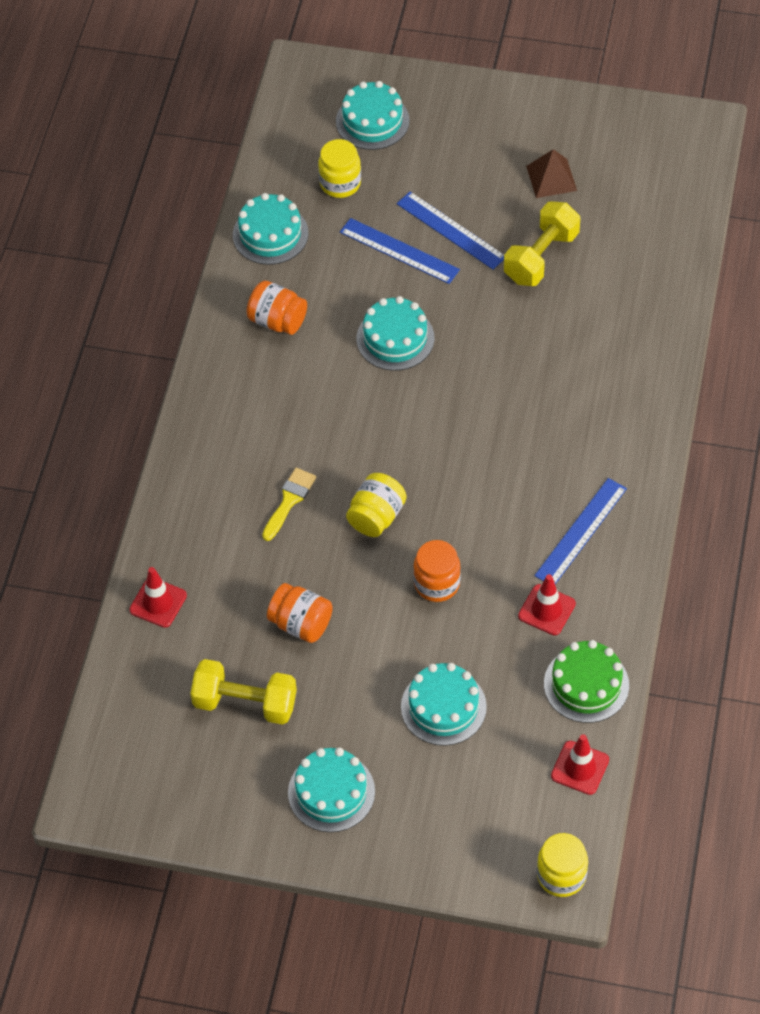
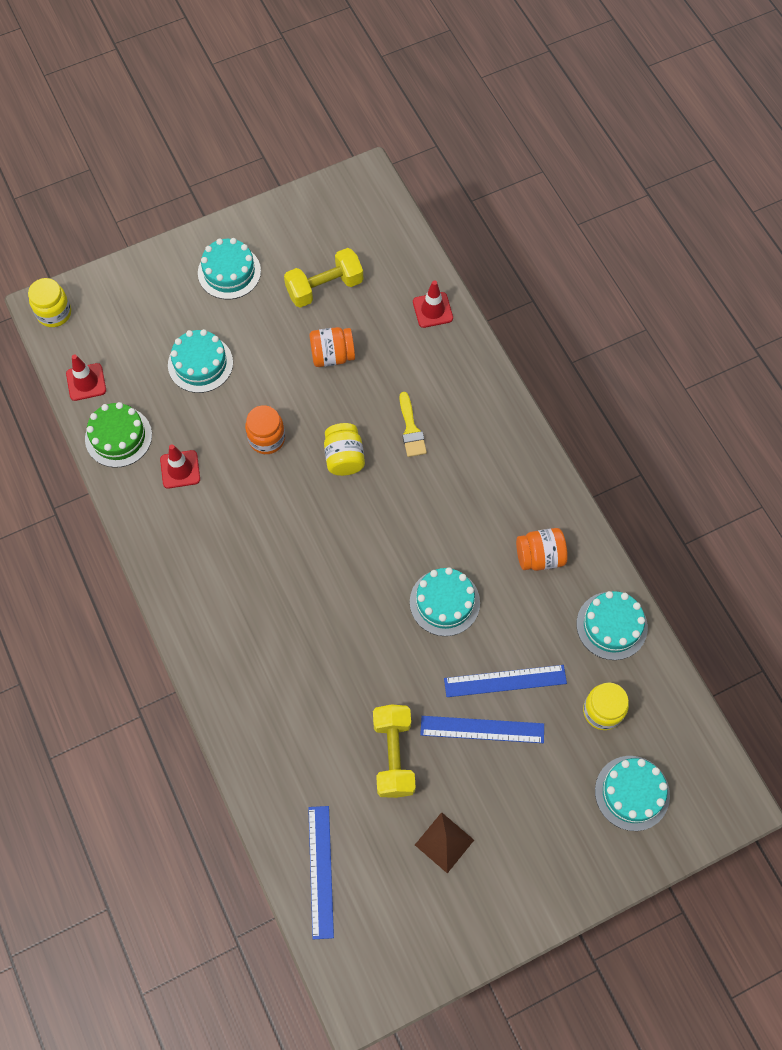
camera: 140 degrees right, 10 degrees up
(581, 532) = (196, 541): blue ruler -> blue ruler (320, 871)

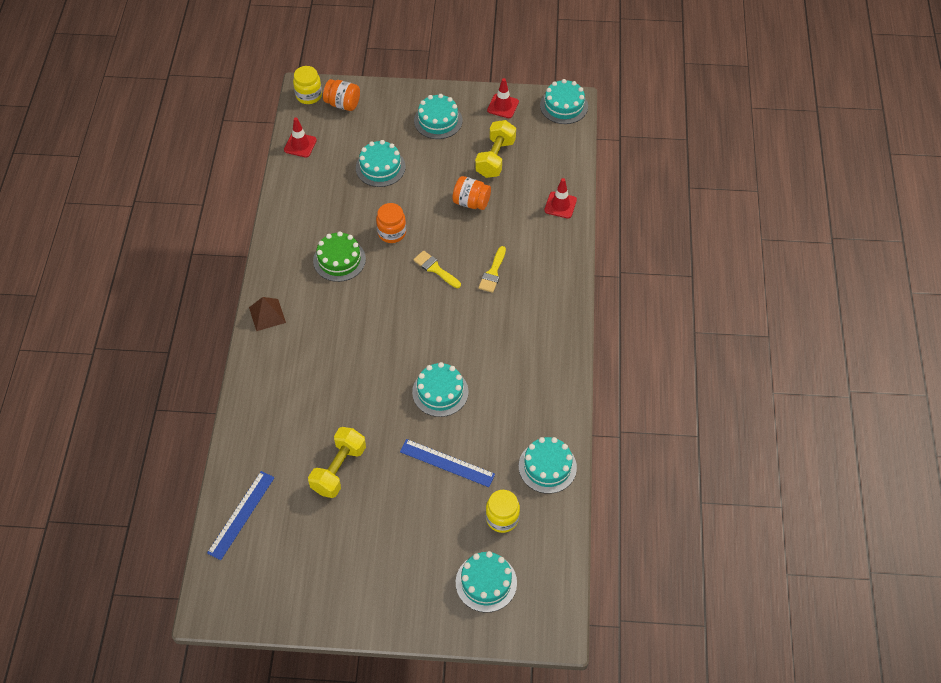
camera: 30 degrees right, 10 degrees down
(118, 437) = (297, 187): green cake -> green cake (339, 260)
(180, 469) = (323, 224): red traffic cone -> red traffic cone (503, 106)
(324, 287) = (495, 158): yellow dumbbell -> yellow dumbbell turned 75 degrees counterclockwise
(344, 458) = (435, 269): yellow jar -> yellow brush
(360, 185) = (564, 106): none -> turquoise cake
(444, 842) = (334, 542): brown pyramid -> brown pyramid (267, 314)
(482, 729) = (409, 485): blue ruler -> none
(540, 556) = (527, 396): orange jar -> orange jar (343, 104)

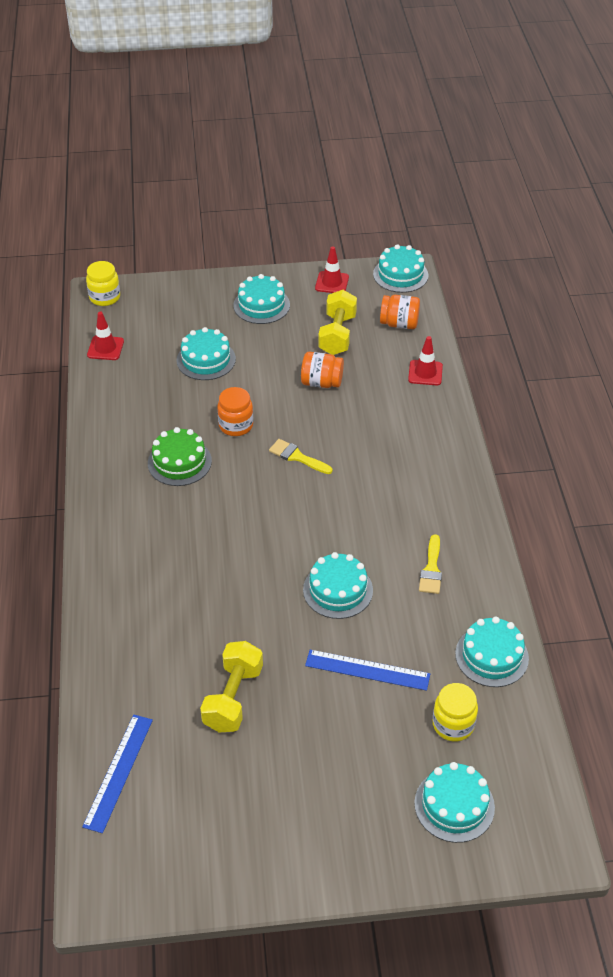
camera: 10 degrees left, 10 degrees down
(267, 314) = (103, 533): brown pyramid -> none
(343, 104) = (146, 301): orange jar -> orange jar (399, 324)
(493, 273) = (366, 452): yellow brush -> yellow brush (431, 569)

